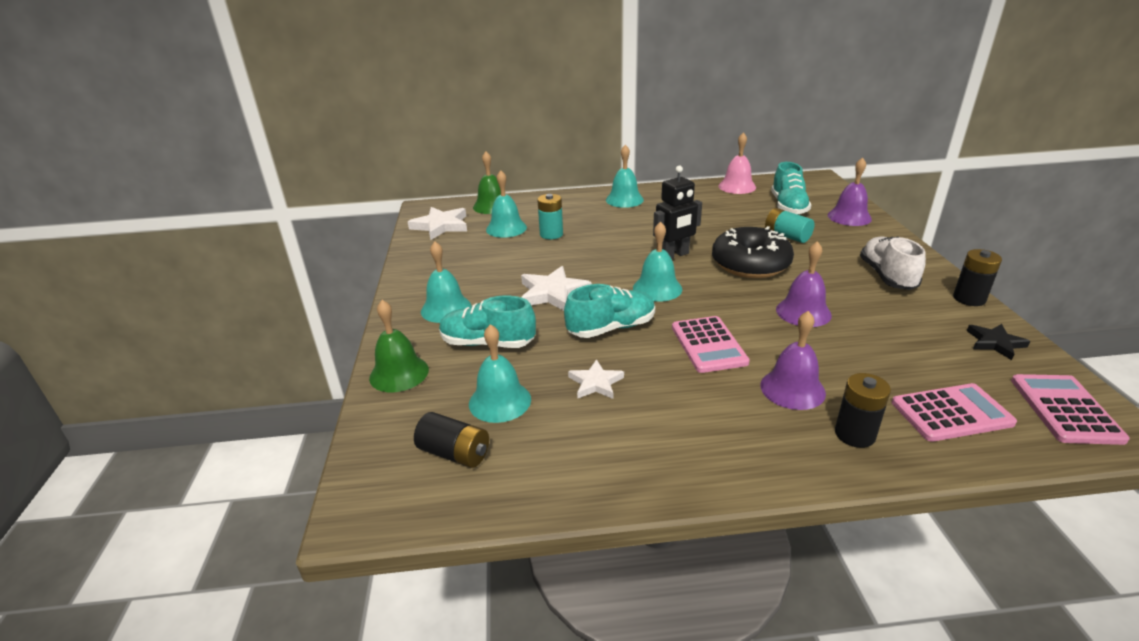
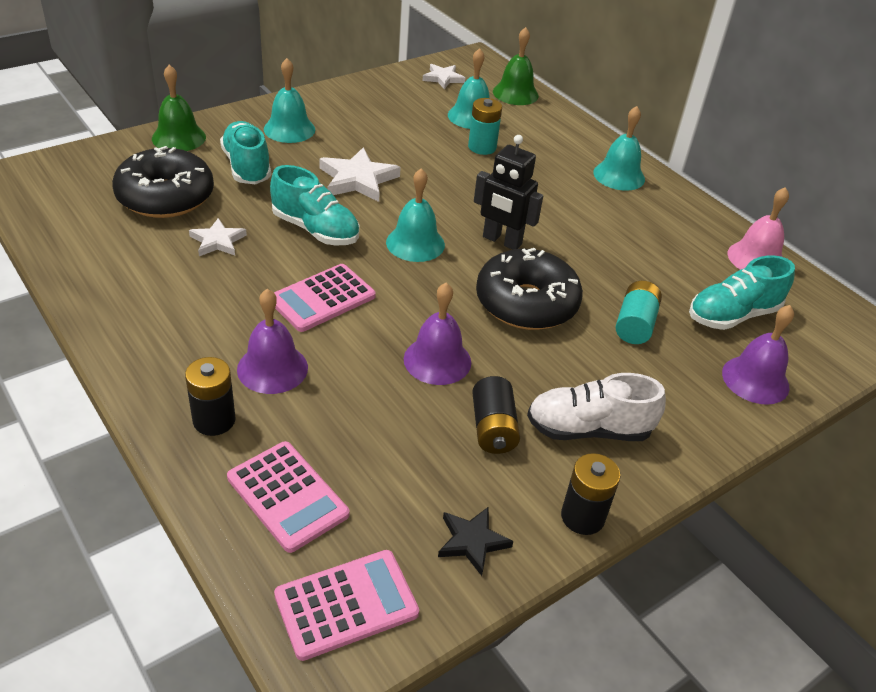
camera: 55 degrees right, 10 degrees up
(441, 226) = (443, 78): white star -> white star, size x0.62
(454, 453) = (91, 194): black battery -> black battery (493, 428)
(500, 401) = (165, 197): turquoise bell -> black donut
(887, 276) = (588, 429): white shoe -> white shoe turned 150 degrees counterclockwise

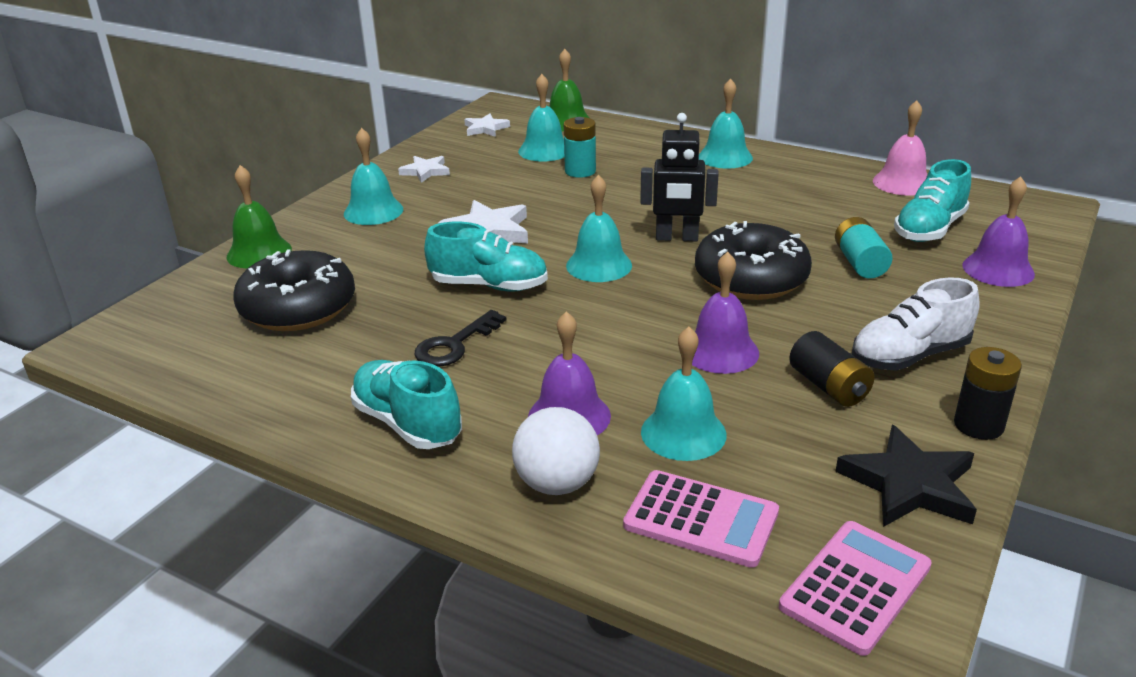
camera: 20 degrees left, 10 degrees down
(214, 420) = (557, 483): black battery -> white ball
(217, 241) = (396, 328): white star -> white star (425, 171)
(245, 272) = (455, 345): none -> black key
(247, 167) = (361, 255): turquoise shoe -> turquoise shoe (407, 423)
(322, 298) = (556, 340): pink calculator -> none
(342, 419) = (683, 433): none -> turquoise bell
(472, 541) = (909, 484): black star -> black star, size x1.62

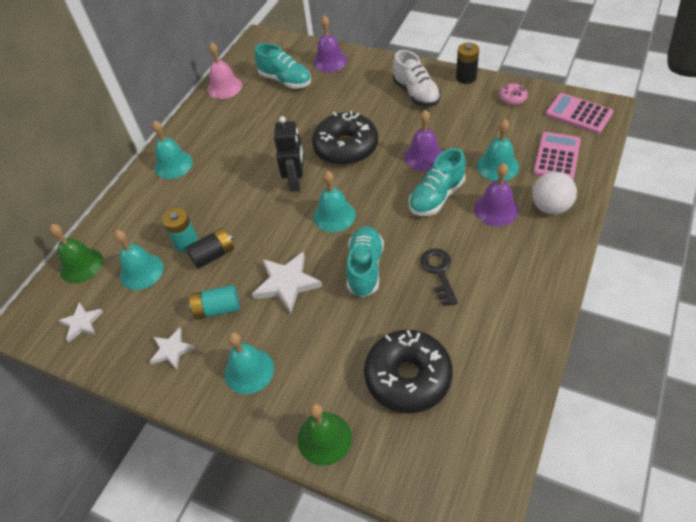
camera: 90 degrees left, 20 degrees up
(407, 423) = (522, 277): turquoise shoe -> turquoise shoe (436, 197)
(455, 345) = (439, 272): black key -> black key turned 135 degrees counterclockwise
(829, 386) = (447, 119): black battery -> black battery (213, 255)
(860, 263) = (325, 106): turquoise battery -> turquoise battery (217, 309)
(909, 484) = (512, 98): black star -> pink donut

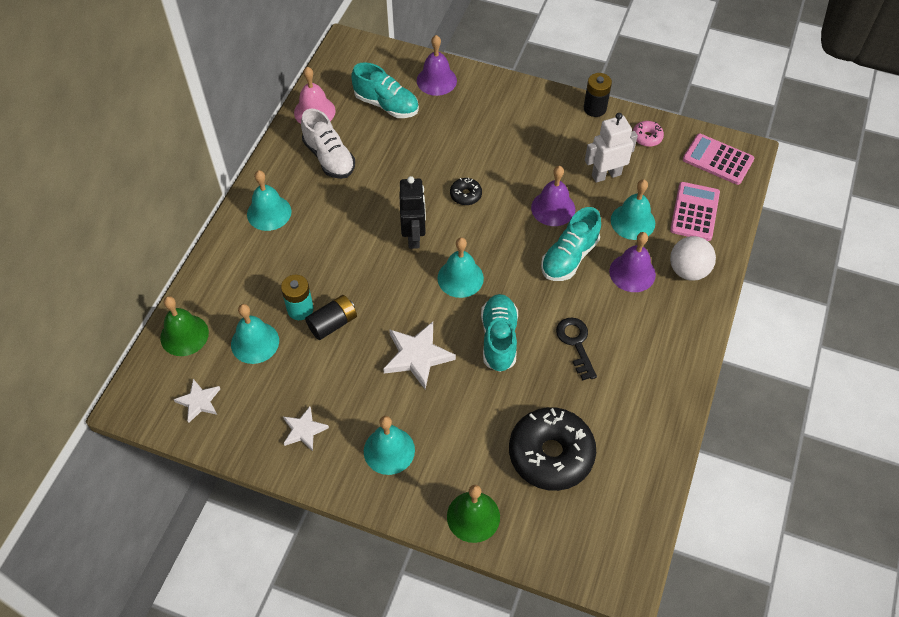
camera: 10 degrees left, 5 degrees up
(217, 309) = (346, 385): turquoise battery -> none
(346, 147) = (465, 195): black donut -> black donut, size x0.44
(416, 93) = (539, 128): white shoe -> white shoe (329, 158)
(474, 128) = (606, 175): none -> white robot

